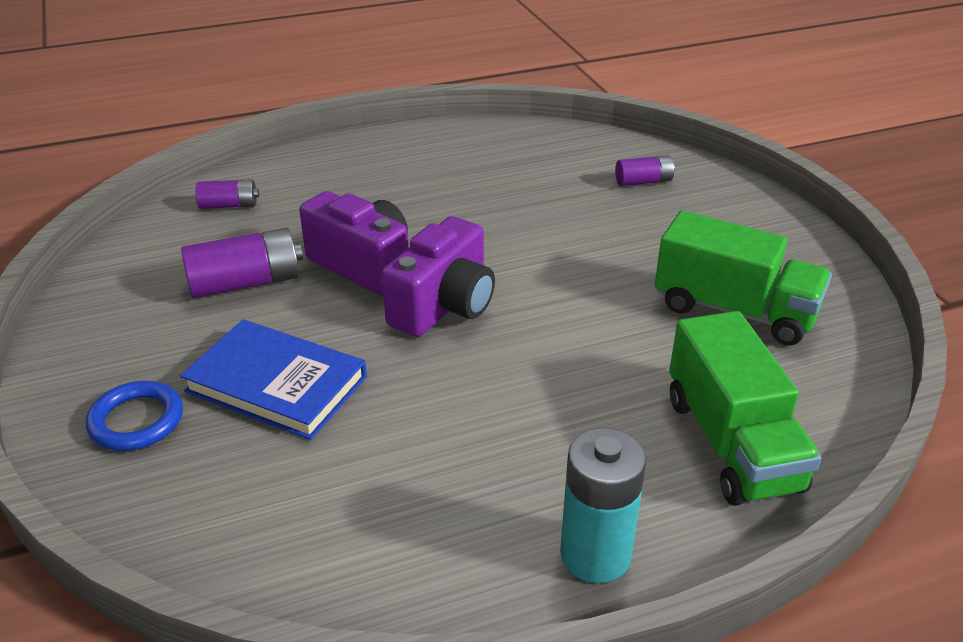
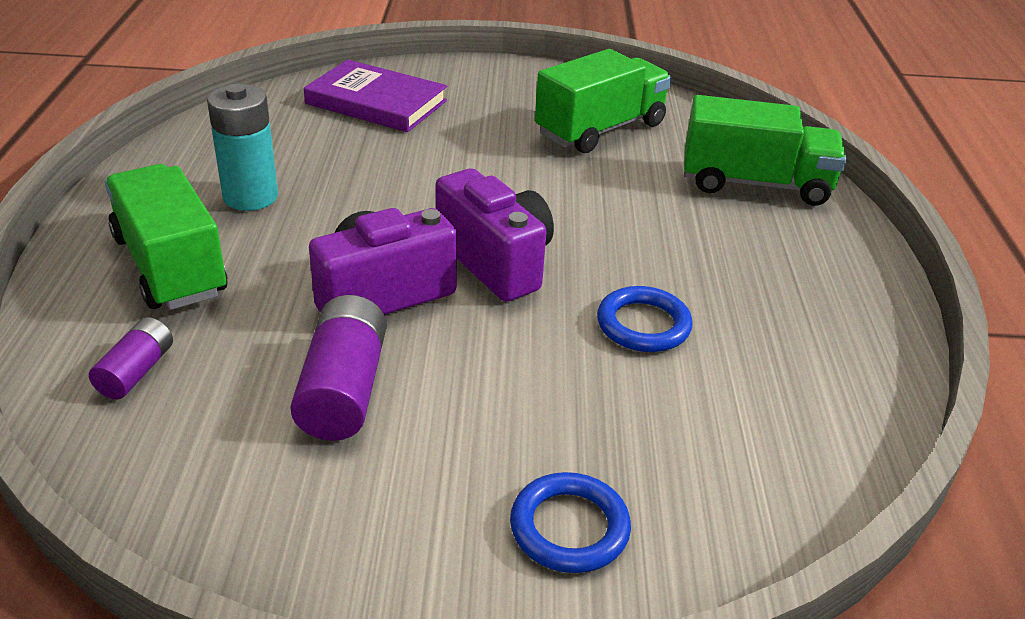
camera: 70 degrees left, 0 degrees up
(276, 384) = (560, 401): blue book -> none
(342, 178) = (170, 266): none -> green truck
(404, 409) = (643, 325): none -> blue ring
(595, 555) = (853, 276): turquoise battery -> turquoise battery (250, 197)
(643, 181) = (376, 102): purple battery -> purple book

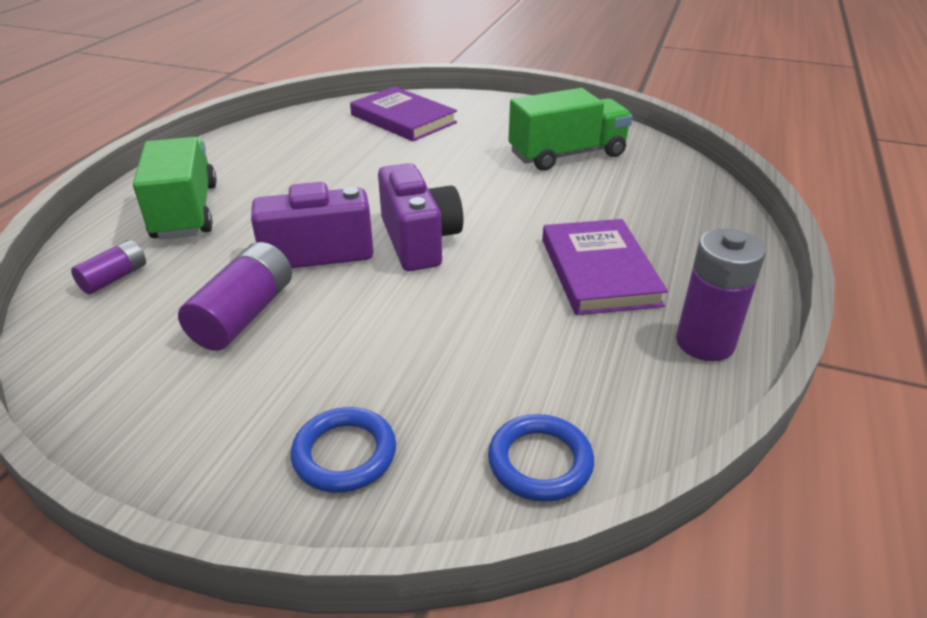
camera: 20 degrees right, 0 degrees up
(250, 197) = (271, 173): turquoise battery -> none
(643, 325) = (509, 306): blue ring -> blue ring (540, 462)
(714, 268) = (599, 271): none -> purple book
(755, 184) = (677, 210): green truck -> none
(859, 331) = (704, 343): none -> purple battery

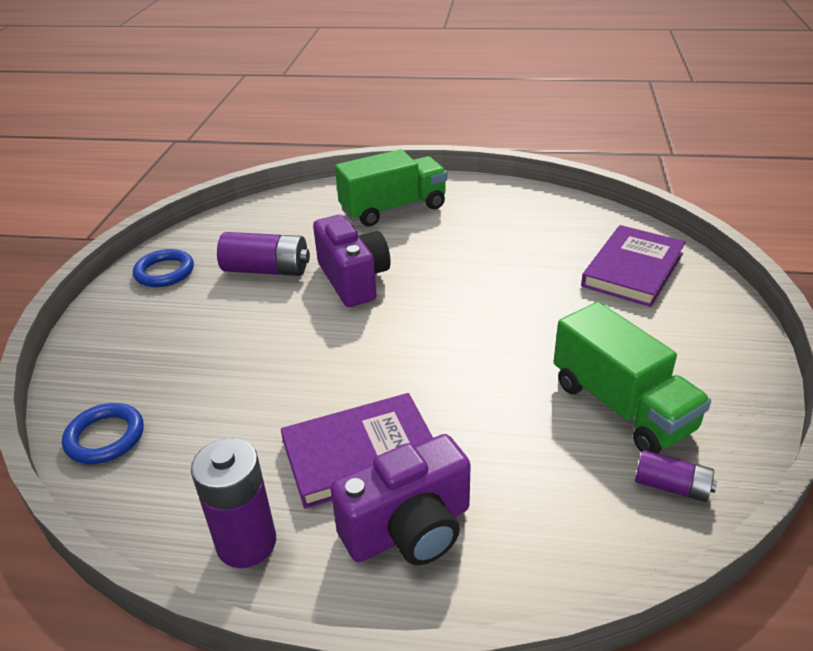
camera: 80 degrees right, 0 degrees up
(115, 278) = (301, 211): purple battery -> purple battery (671, 486)
(344, 454) = (126, 345): blue ring -> blue ring (164, 272)
(419, 241) = (384, 328): purple camera -> purple camera (409, 529)

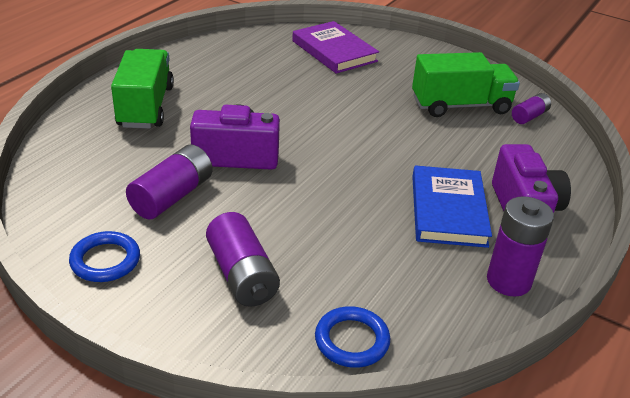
camera: 70 degrees left, 0 degrees up
(174, 343) = (242, 275): none -> purple battery
(360, 454) = (448, 210): purple book -> blue book

